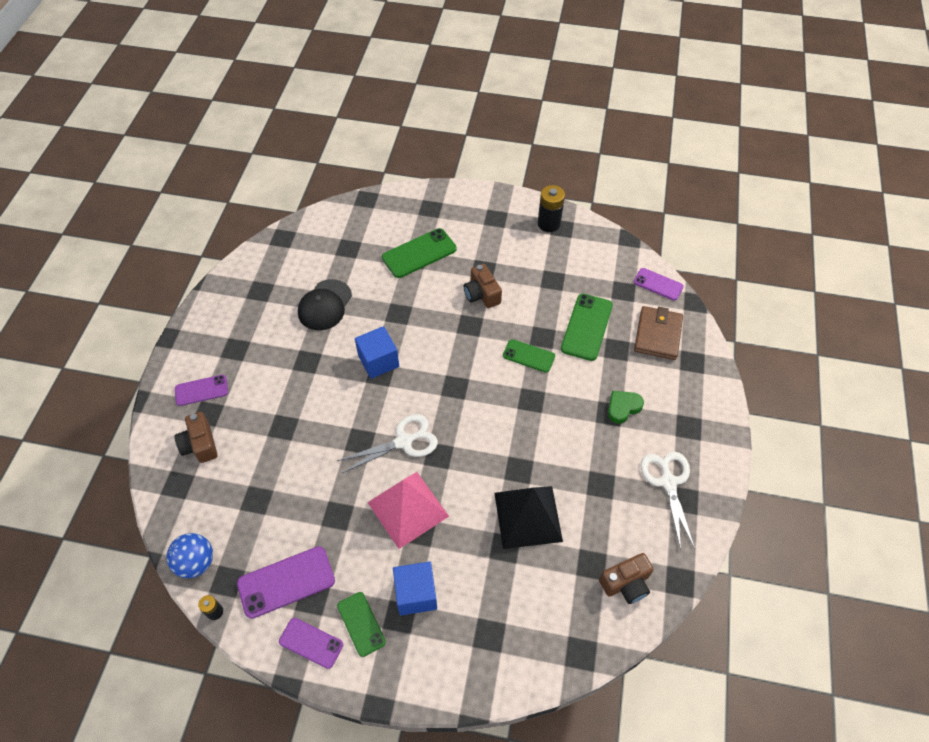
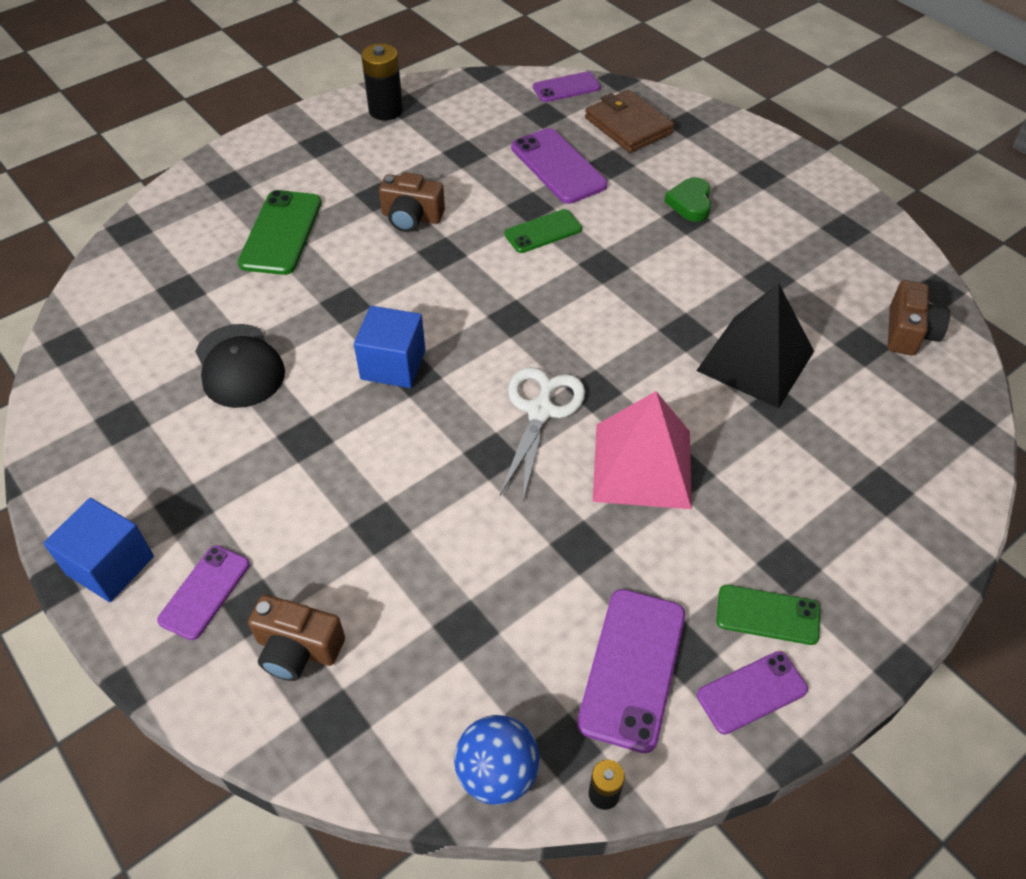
camera: 50 degrees left, 5 degrees down
(416, 594) = (771, 529): blue cube -> blue cube (110, 565)
(587, 327) = (558, 166): green phone -> purple phone
(668, 482) = (814, 227): white scissors -> none

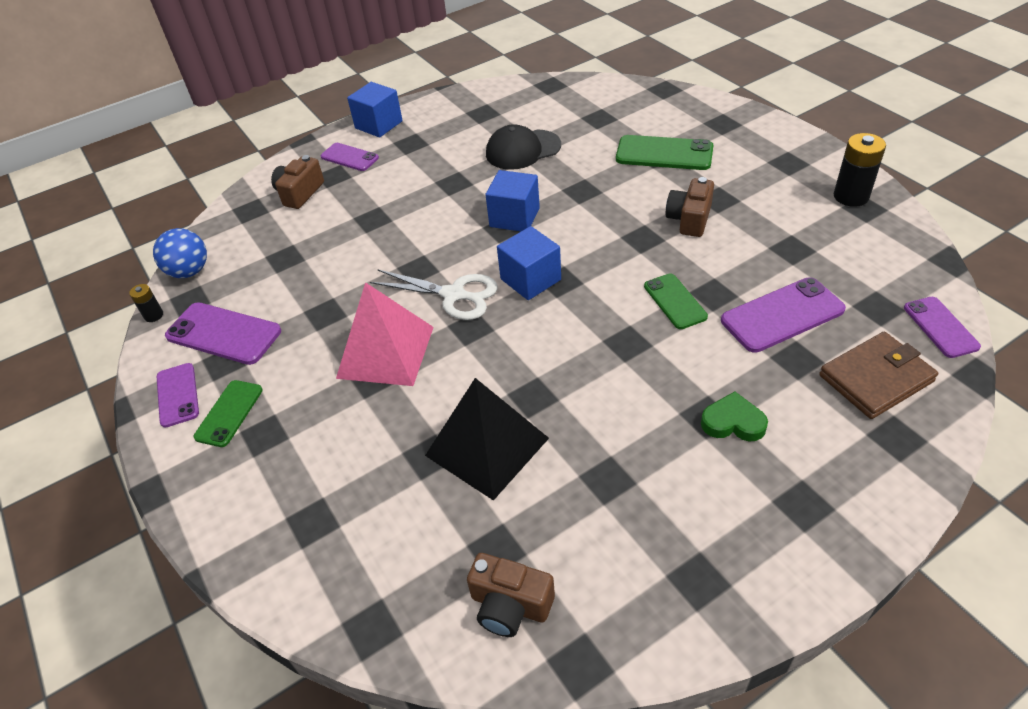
camera: 100 degrees right, 5 degrees down
(511, 342) = (530, 279): none -> blue cube

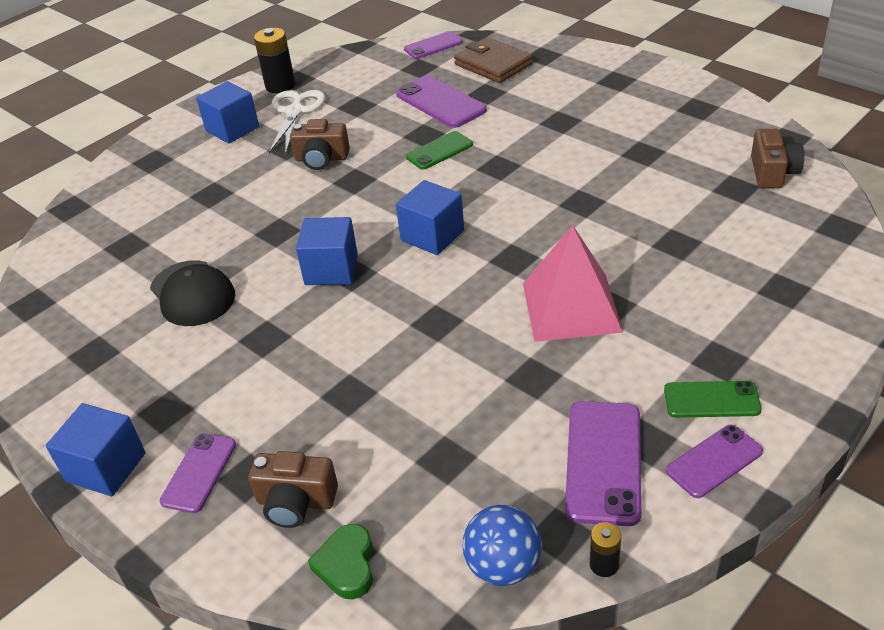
camera: 105 degrees left, 5 degrees down
(453, 295) = (471, 282): white scissors -> white scissors (295, 112)
(486, 446) = (648, 214): black pyramid -> none
(664, 153) = (208, 188): green phone -> none
(733, 422) = (561, 110): green heart -> green heart (347, 565)
(765, 165) = (232, 129): none -> blue cube

